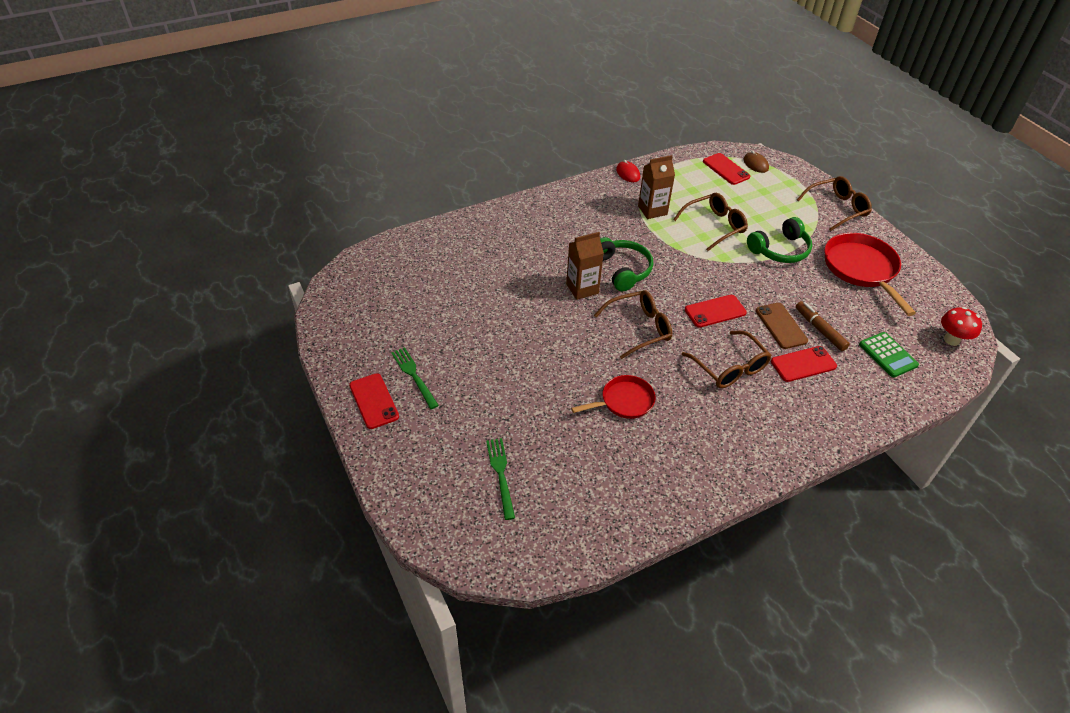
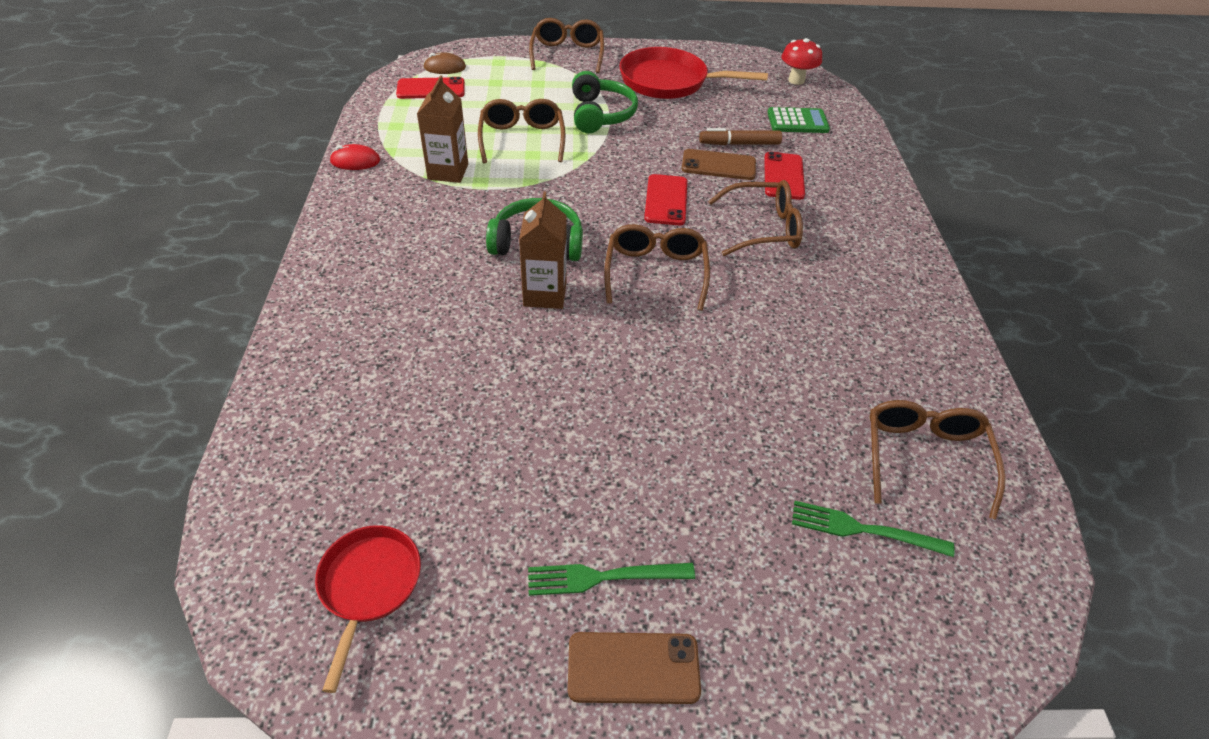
camera: 65 degrees left, 0 degrees up
(374, 401) = (633, 668): red phone -> brown phone
(574, 496) = (924, 457): none -> brown glasses
(623, 401) = (776, 339): red pan -> red pan (369, 586)

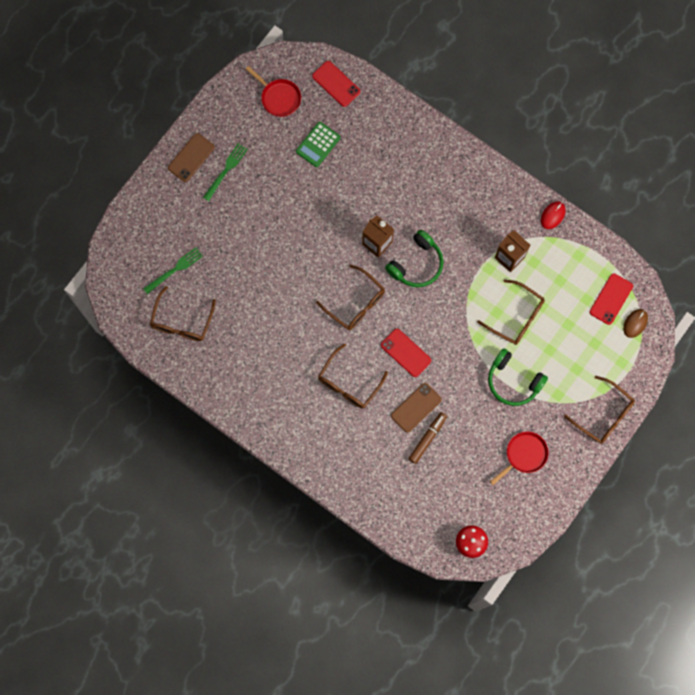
camera: 130 degrees right, 30 degrees up
(669, 82) = (524, 455): red pan -> red pan, size x0.60
(783, 176) = (381, 435): red phone -> red phone (336, 84)
(797, 121) = (425, 496): green calculator -> green calculator (318, 144)
(924, 457) = (182, 322): brown glasses -> brown glasses turned 60 degrees clockwise

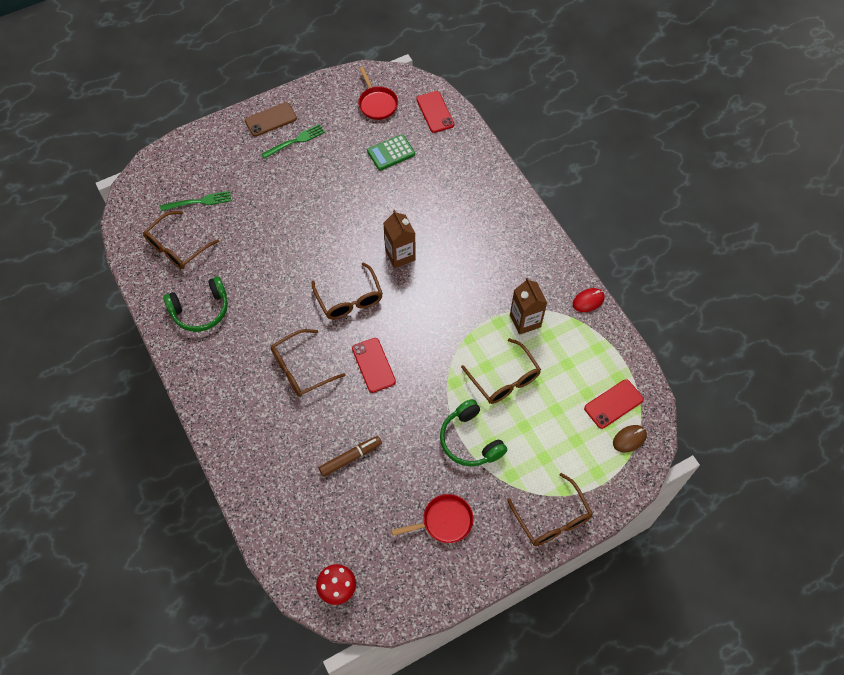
camera: 25 degrees right, 15 degrees down
(416, 264) = (428, 289): green headphones -> green headphones (200, 310)
(416, 407) = (355, 422): brown phone -> none

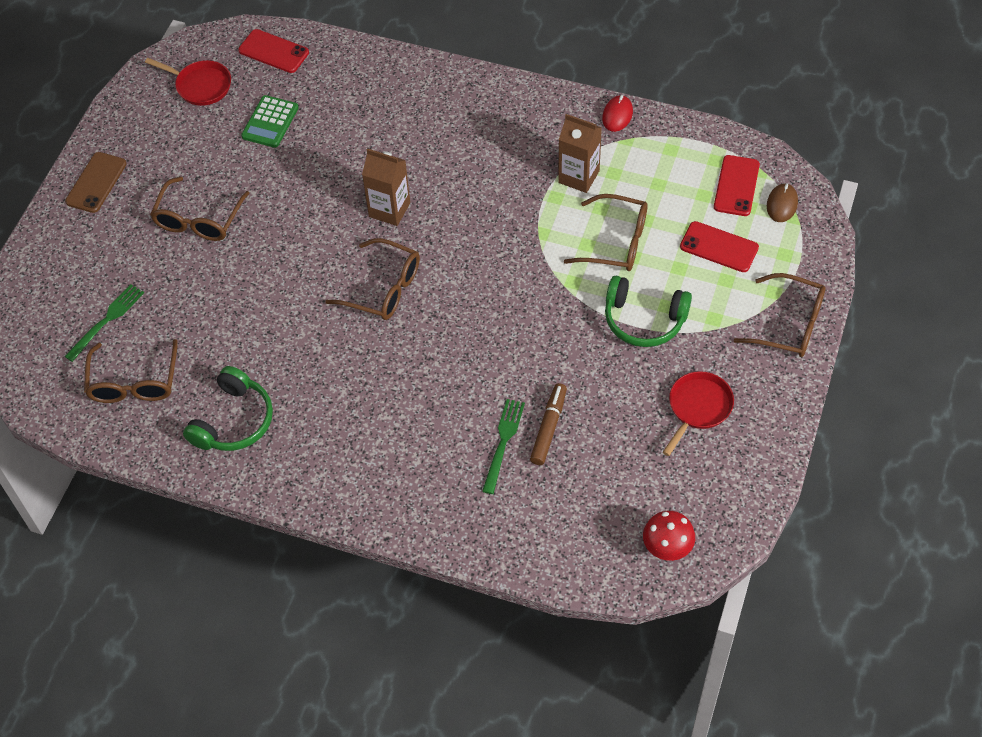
camera: 40 degrees left, 5 degrees down
(295, 141) = (150, 183): green fork -> green fork (503, 442)
(301, 369) = (407, 390): brown glasses -> brown glasses (198, 220)
(373, 365) = (477, 328): red phone -> red phone (719, 247)

